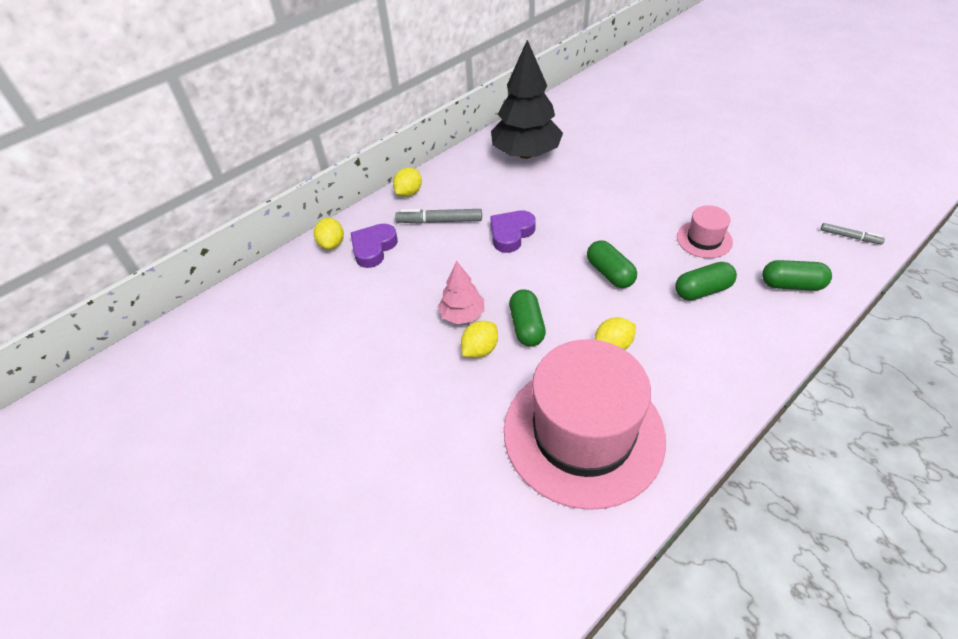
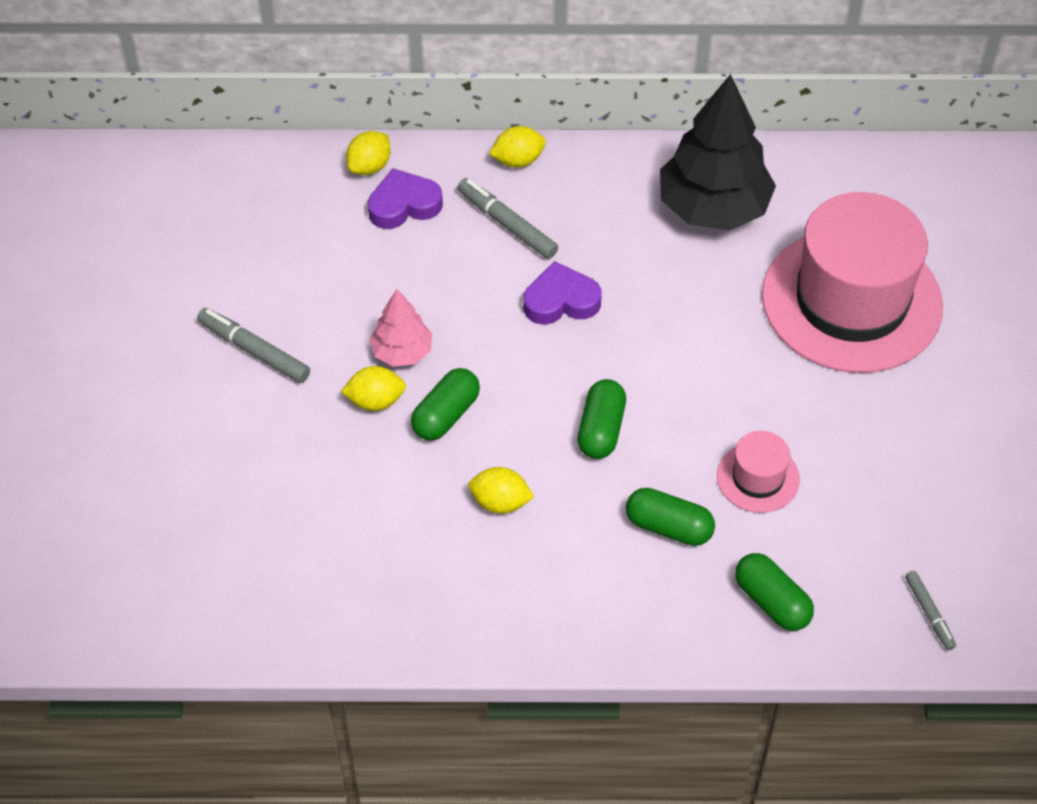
camera: 40 degrees right, 5 degrees up
(375, 378) = (254, 350): none -> grey marker
(583, 433) = (368, 553): pink hat -> pink hat (851, 300)

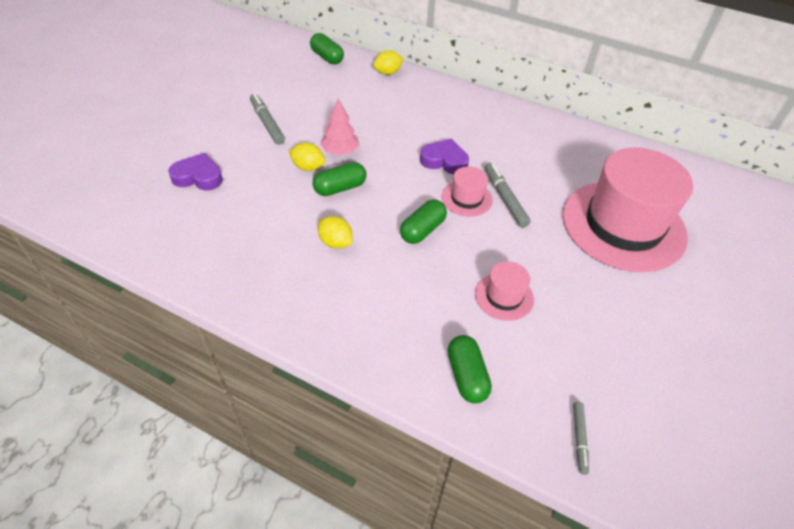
camera: 25 degrees right, 5 degrees down
(404, 205) = (392, 92): purple heart -> purple heart (198, 177)
(507, 224) = (440, 118): grey marker -> grey marker (505, 198)
(518, 160) = (465, 95): yellow lemon -> none
(629, 351) = (466, 198): none -> pink hat
(669, 527) = (427, 300): green capsule -> green capsule (327, 57)
(713, 208) = (562, 151): black tree -> none

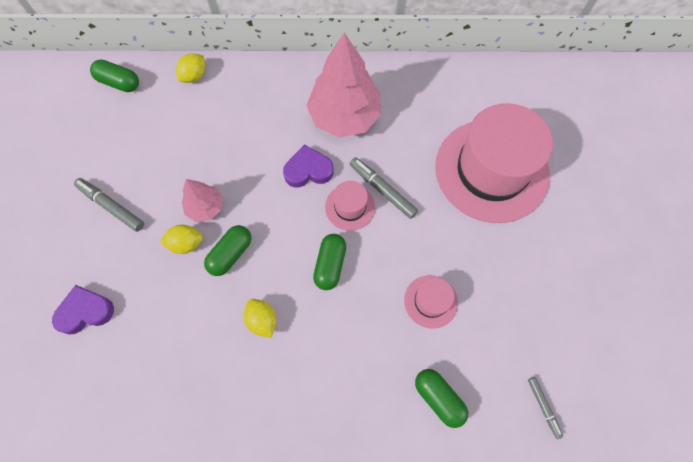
camera: 25 degrees left, 20 degrees up
(335, 242) = (262, 320): yellow lemon -> yellow lemon turned 45 degrees clockwise
(499, 139) = (344, 116): none -> pink tree

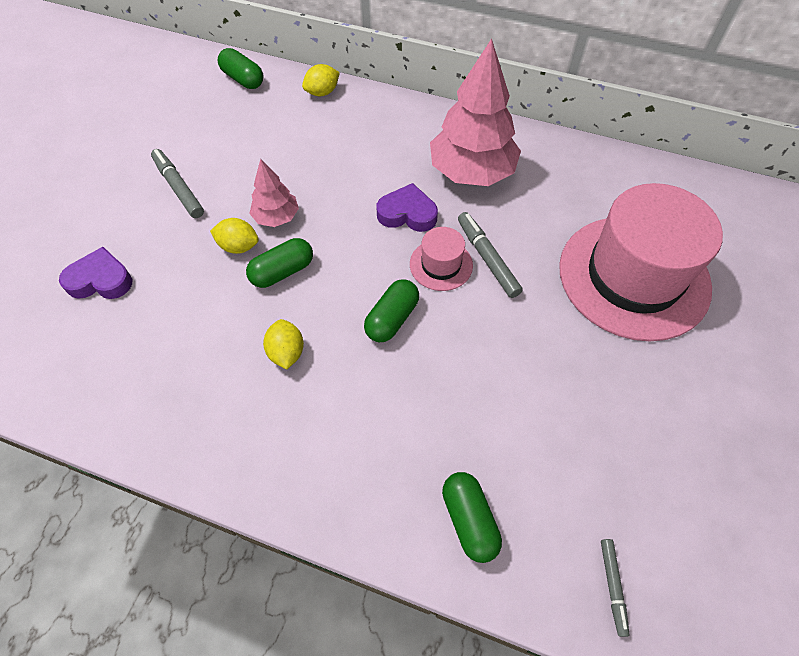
camera: 20 degrees right, 10 degrees down
(430, 301) = (501, 399): pink hat -> none

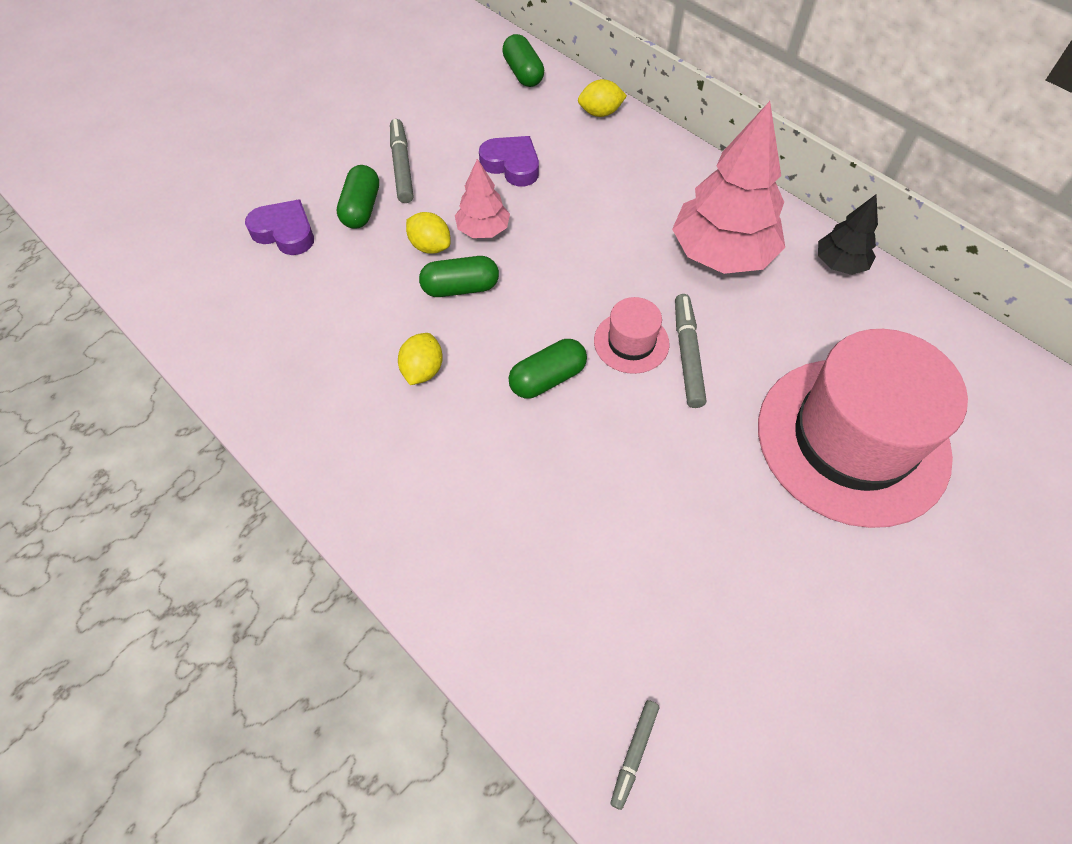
camera: 25 degrees right, 0 degrees up
(407, 213) = (624, 274): purple heart -> purple heart (512, 165)
(469, 520) = (518, 615): green capsule -> green capsule (361, 208)
(557, 150) = (839, 264): none -> black tree

